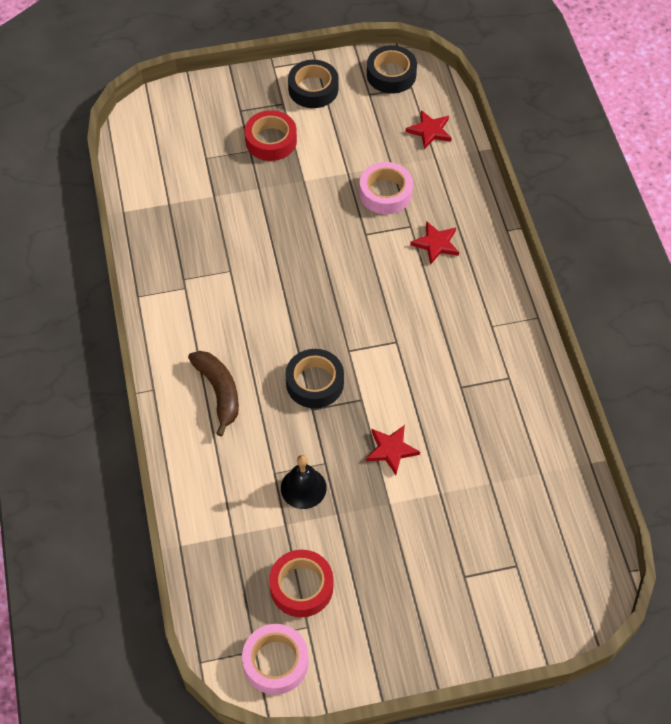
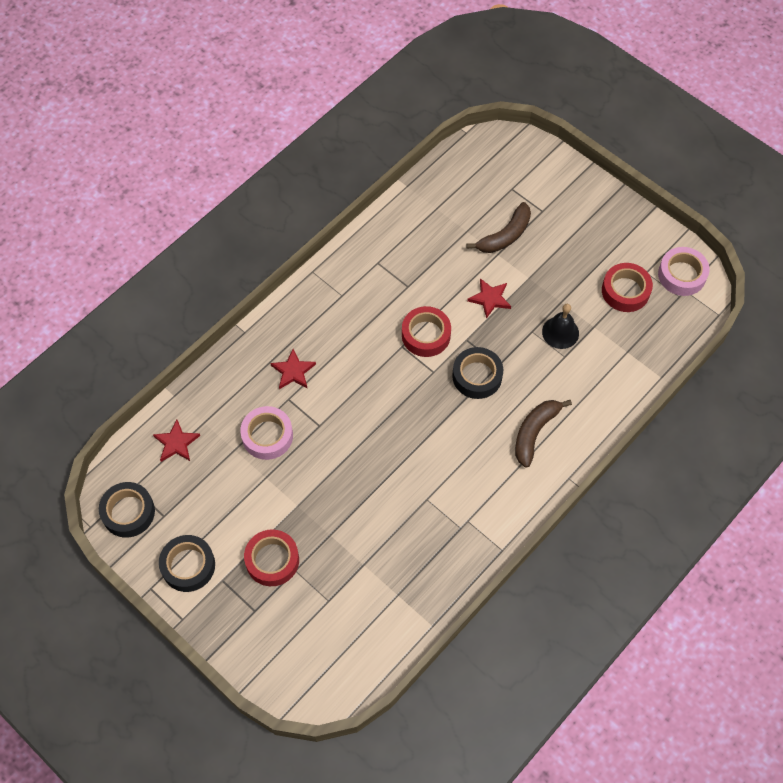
camera: 125 degrees left, 5 degrees up
(393, 368) = (426, 335): none -> red tape
(458, 515) = (505, 236): none -> brown banana

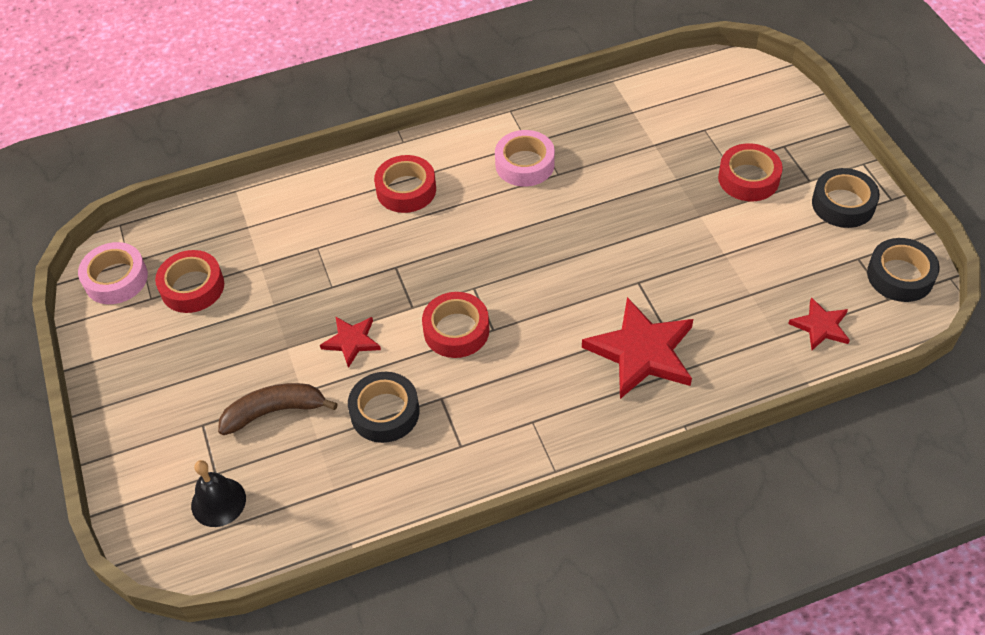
camera: 150 degrees left, 10 degrees down
(267, 436) = (705, 293): pink tape -> pink tape (525, 164)
(293, 371) = (642, 352): red star -> red star, size x1.87
(477, 376) = (428, 264): black tape -> black tape (385, 412)
(534, 432) = (406, 190): brown banana -> red tape
(560, 332) = (301, 273): black bell -> black bell (218, 502)

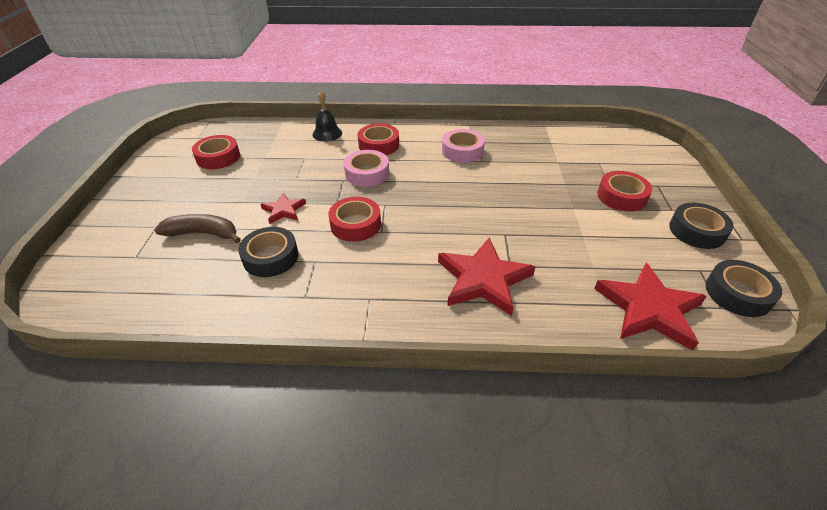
camera: 20 degrees right, 10 degrees down
(116, 279) = (183, 143): pink tape -> pink tape (367, 173)
(218, 502) = (120, 274): black bell -> black bell (327, 133)
(820, 326) = (648, 309): red star -> red star, size x1.87

